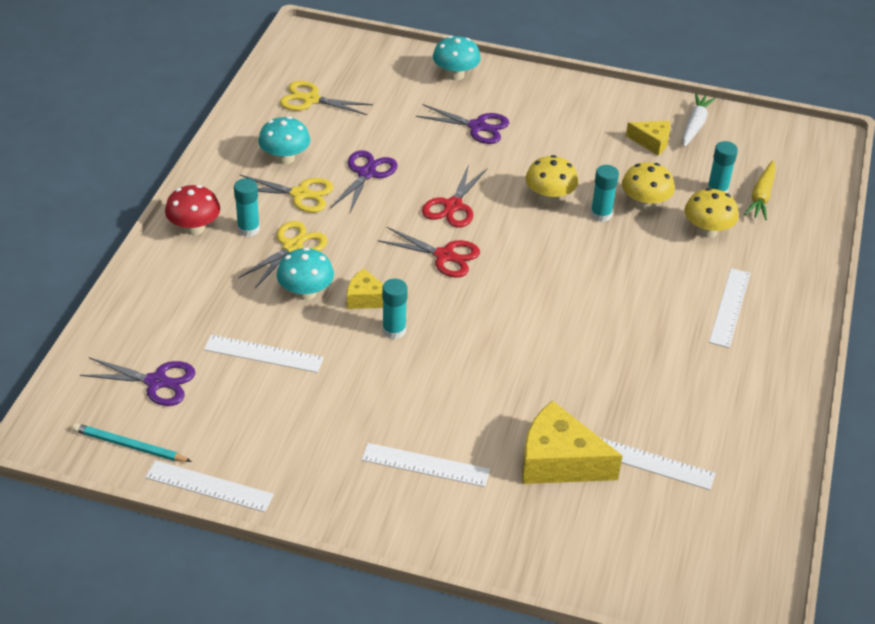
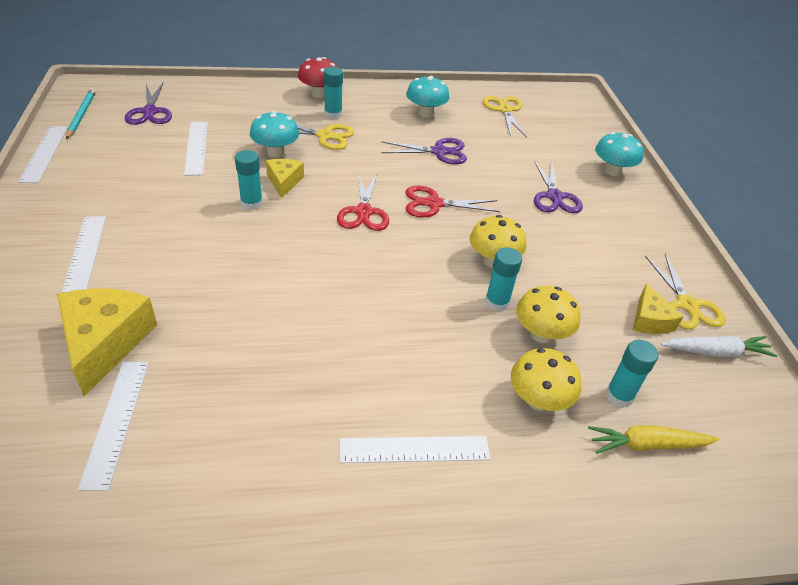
camera: 65 degrees right, 0 degrees up
(300, 194) = (389, 127): yellow scissors -> yellow scissors (687, 305)

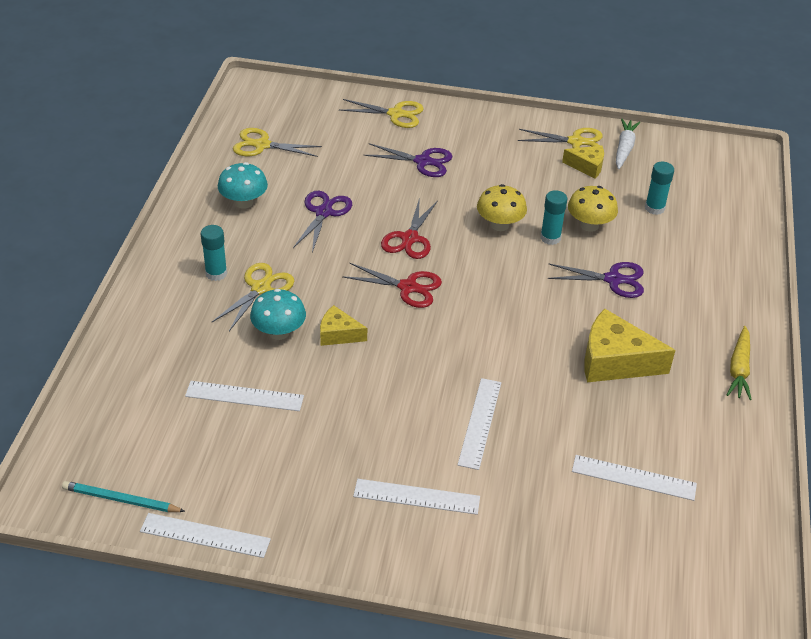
camera: 70 degrees left, 0 degrees up
(105, 342) = (545, 483): yellow cheese -> yellow cheese (615, 361)
(150, 112) = (141, 432): purple scissors -> purple scissors (613, 280)
(251, 203) = (369, 364): turquoise glue stick -> none
(319, 94) = (163, 276): red mushroom -> none
(414, 449) = (684, 319): white ruler -> white ruler (479, 423)
(538, 400) = (651, 247): yellow mushroom -> none
(612, 171) = (396, 114): turquoise mushroom -> yellow scissors
(647, 445) = (696, 211): yellow carrot -> yellow carrot (739, 369)

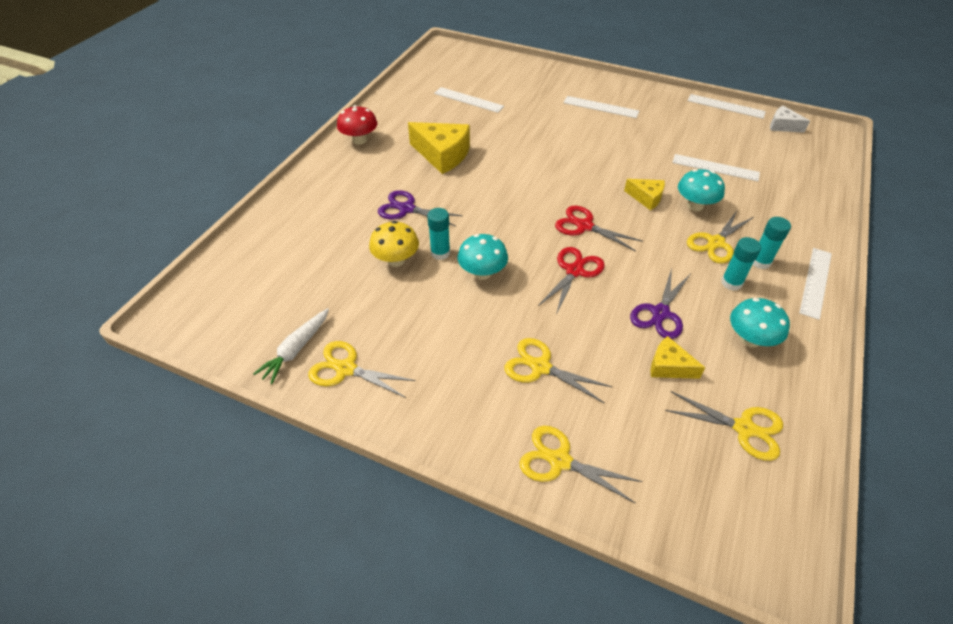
camera: 165 degrees left, 5 degrees up
(121, 500) = (782, 126): turquoise pencil -> white cheese
(423, 161) = (540, 367): purple scissors -> yellow scissors
(479, 423) = (552, 134): white ruler -> white ruler (816, 282)
(500, 225) = (482, 273): yellow mushroom -> turquoise mushroom
(587, 166) = (355, 330): yellow cheese -> yellow cheese (669, 366)
(654, 208) = (321, 269): turquoise glue stick -> turquoise glue stick (731, 283)
(739, 369) = (359, 140): yellow carrot -> red mushroom

